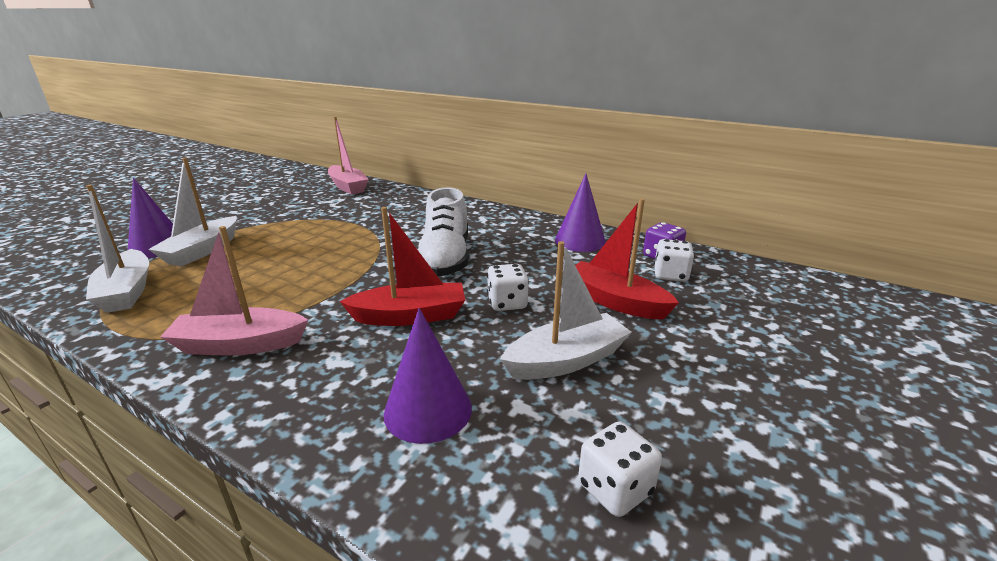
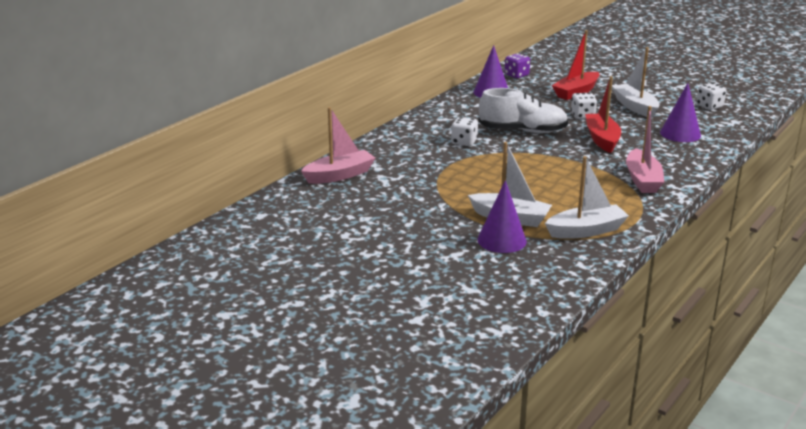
camera: 85 degrees left, 0 degrees up
(670, 275) = (542, 77): white dice -> white dice (464, 142)

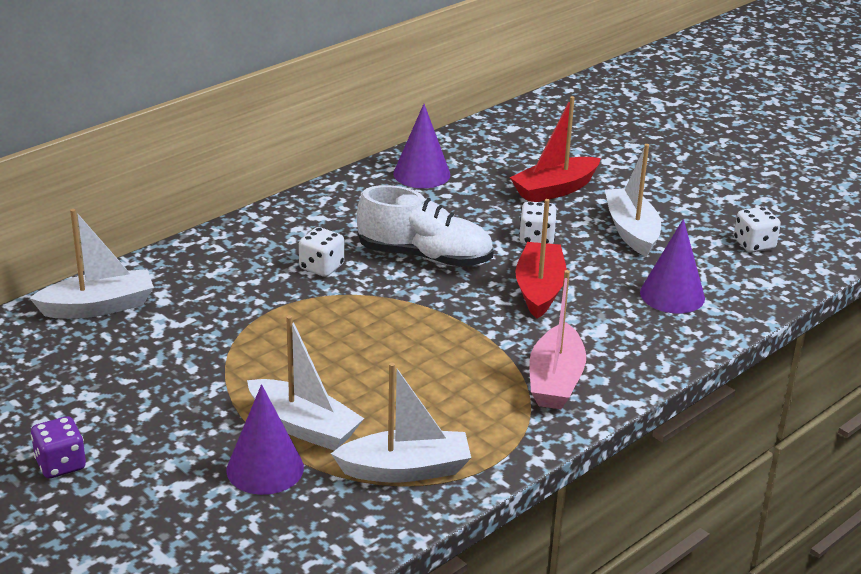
camera: 10 degrees right, 5 degrees up
(339, 175) = (98, 307): pink boat -> white boat
(516, 75) = (481, 144): purple dice -> purple dice (60, 464)

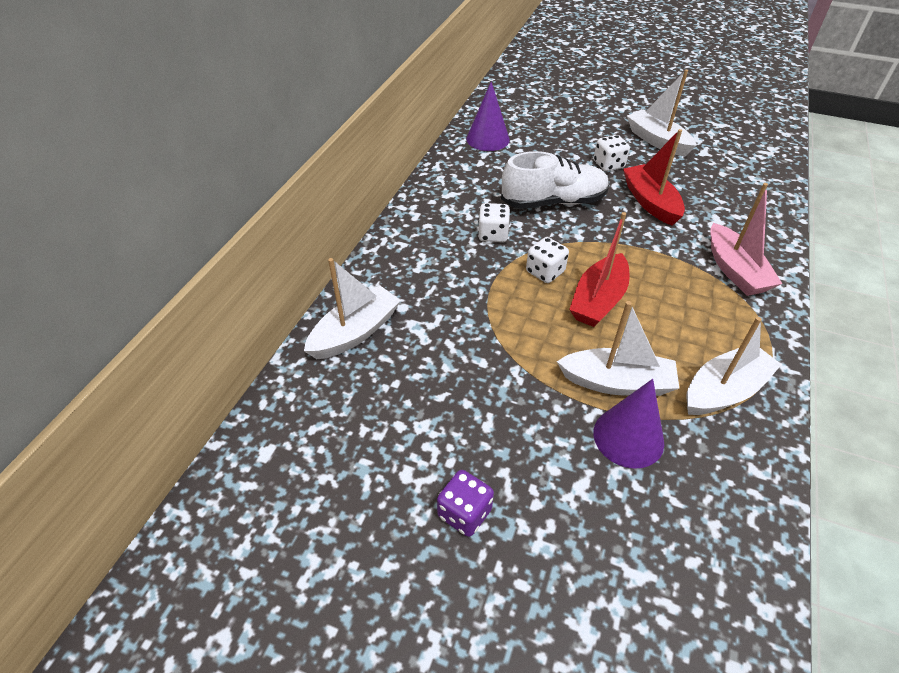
camera: 25 degrees left, 15 degrees up
(555, 190) = (582, 125): red boat -> red boat (598, 300)
(672, 295) = (729, 179): purple cone -> none
(754, 244) = (733, 128): white dice -> white dice (545, 272)

